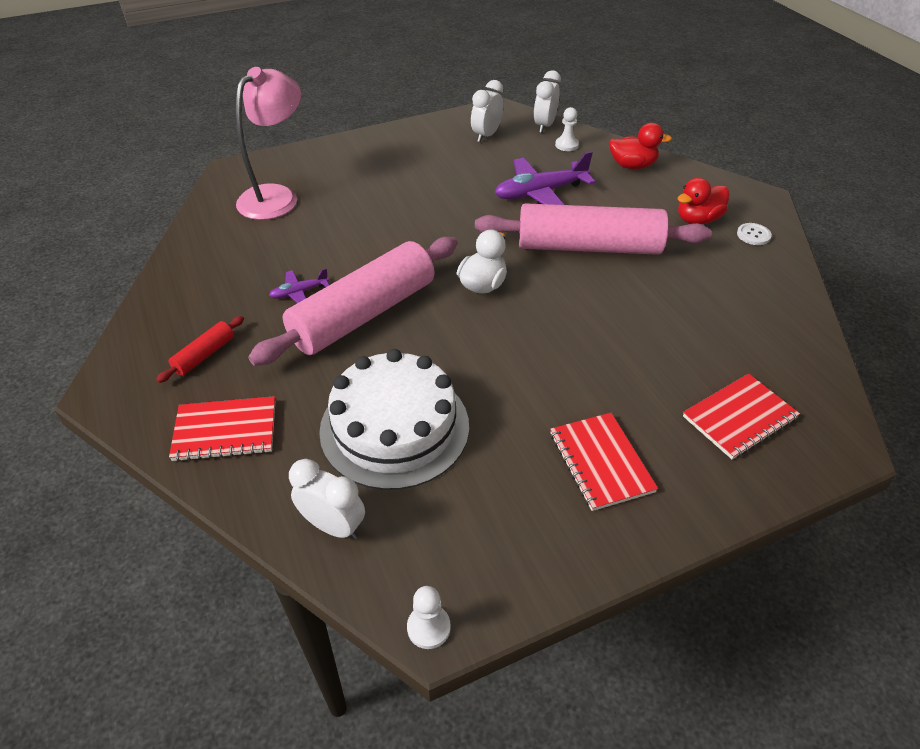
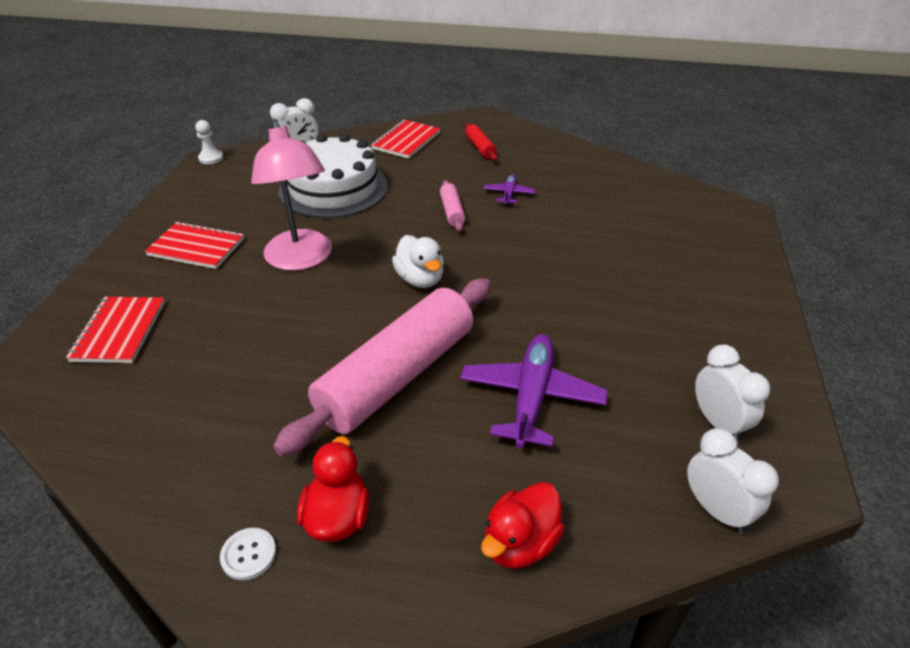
camera: 125 degrees right, 5 degrees down
(276, 196) = (668, 221): pink lamp -> pink lamp (301, 259)
(363, 314) = (452, 211): pink rolling pin -> pink rolling pin, size x0.41
(566, 145) = (635, 500): white pawn -> none

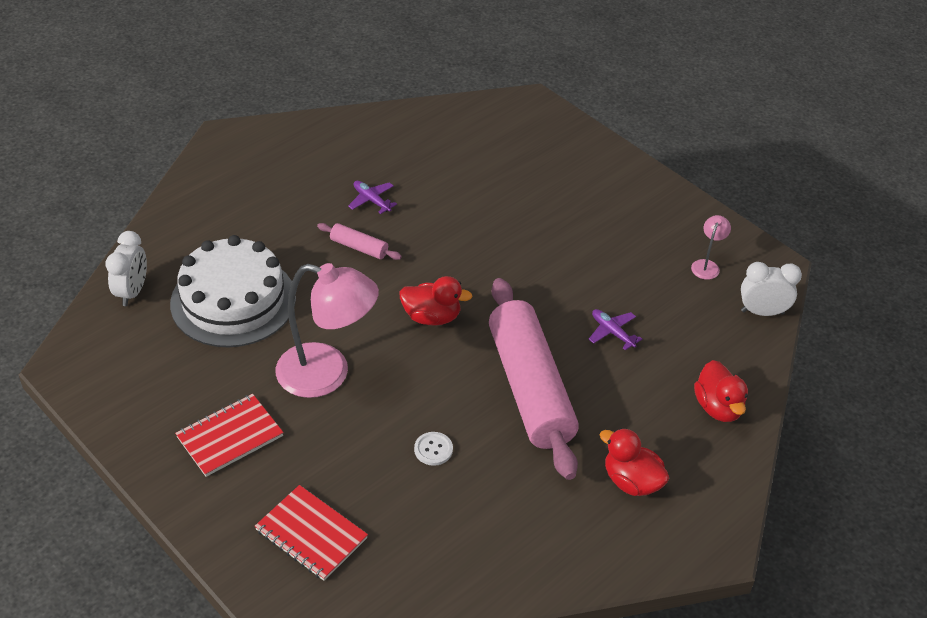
camera: 55 degrees left, 5 degrees up
(211, 158) = (60, 362): white pawn -> none
(248, 554) = (625, 538): white button -> white button (433, 449)
(406, 141) = (204, 210): red notebook -> none
(420, 279) = (432, 317): white duck -> red duck
(480, 148) = (278, 172): red rolling pin -> none
(531, 397) = (612, 332): purple plane -> purple plane, size x0.50
(718, 423) = (707, 265): white clock -> pink lamp

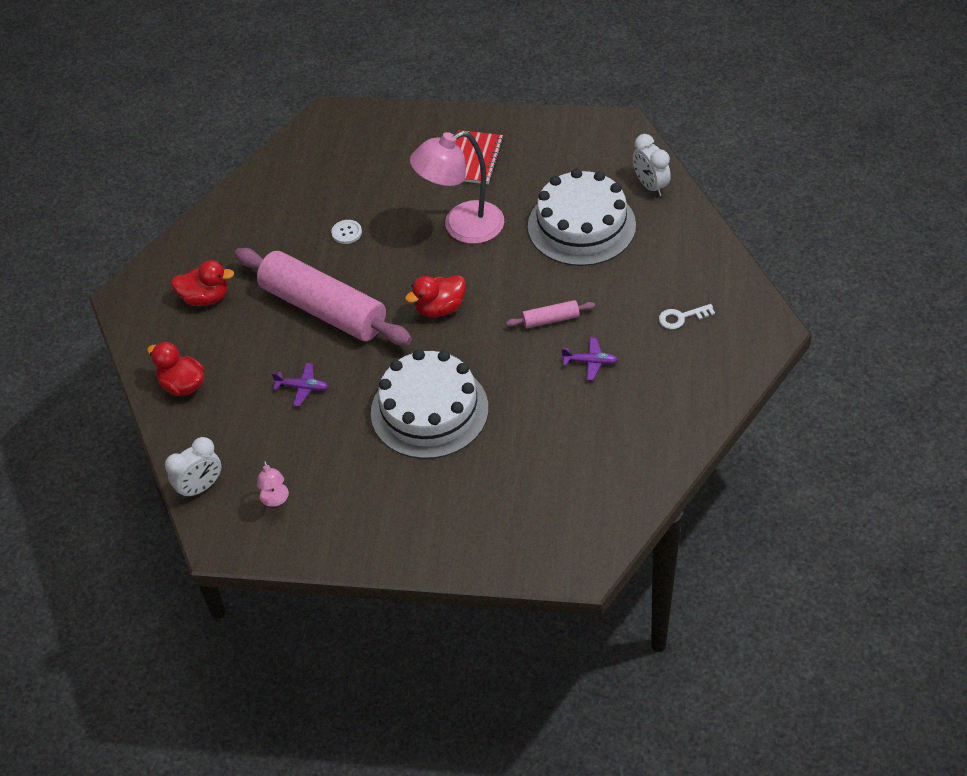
camera: 145 degrees right, 5 degrees up
(267, 184) = (681, 317): none -> white key
(311, 534) = (367, 149): red notebook -> none
(527, 248) = (429, 410): none -> white cake

